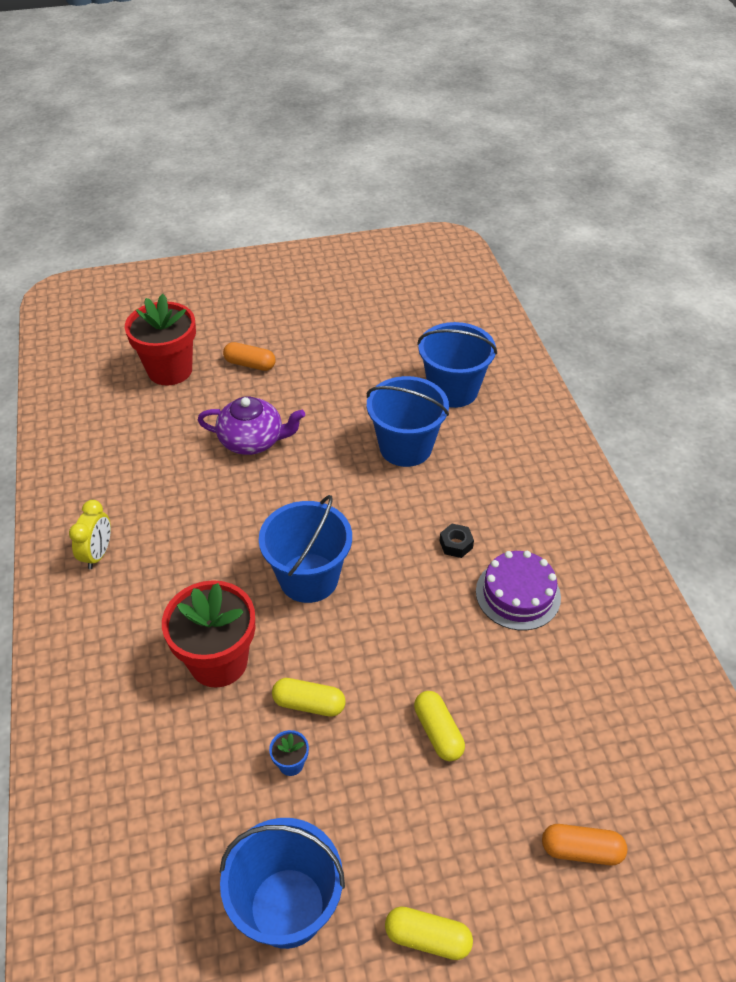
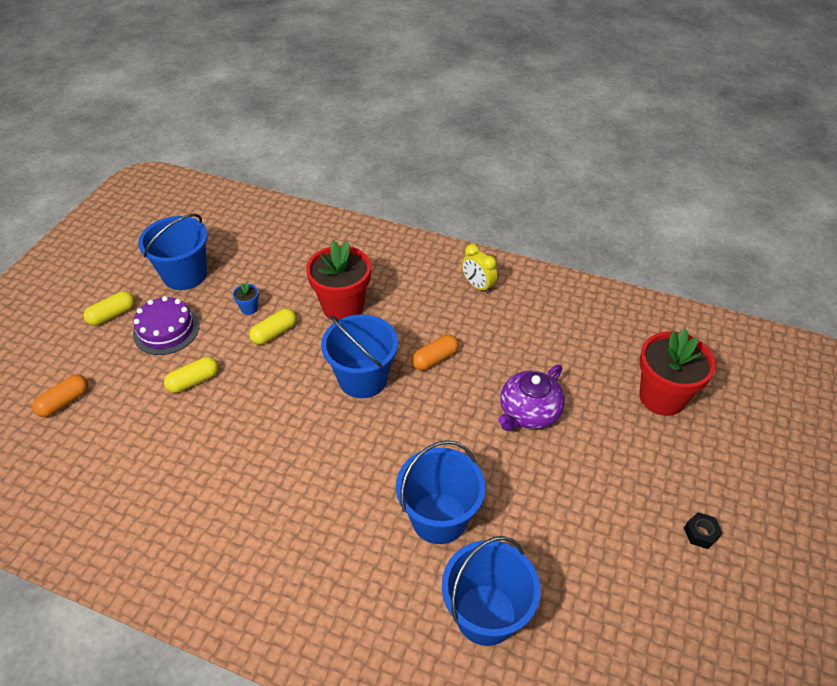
camera: 125 degrees right, 0 degrees up
(250, 364) = (636, 458): orange capsule -> orange capsule (434, 359)
(438, 732) = (194, 381): yellow capsule -> yellow capsule turned 45 degrees counterclockwise
(456, 544) = (309, 484): black nut -> black nut (700, 533)
(518, 594) = (231, 494): purple cake -> purple cake (166, 330)

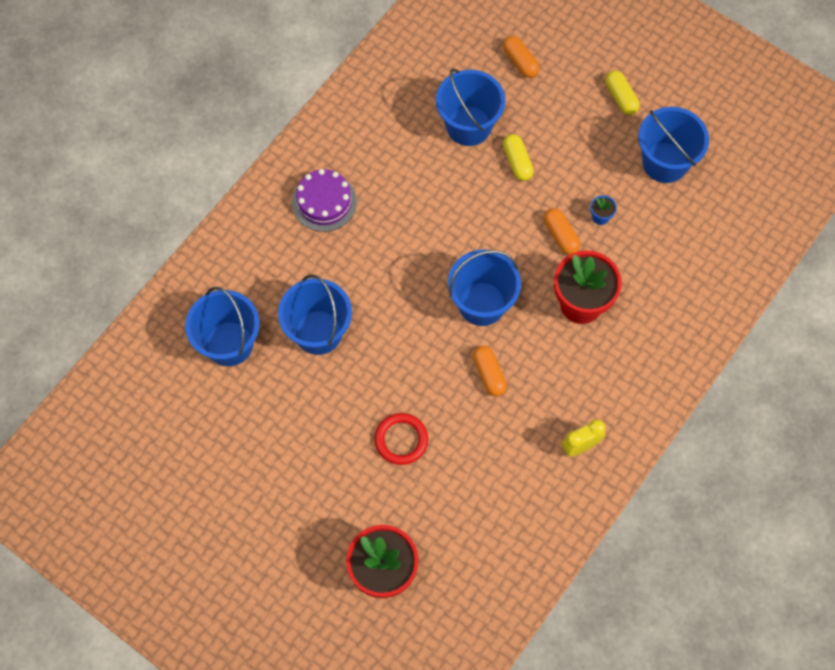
camera: 105 degrees right, 20 degrees up
(150, 432) = (468, 126): none -> blue bucket
(166, 330) = (588, 142): purple cake -> purple cake (324, 202)
(274, 333) = (561, 235): yellow capsule -> orange capsule
(528, 412) = (401, 440): purple teapot -> red ring
(700, 533) = (238, 537): black nut -> none

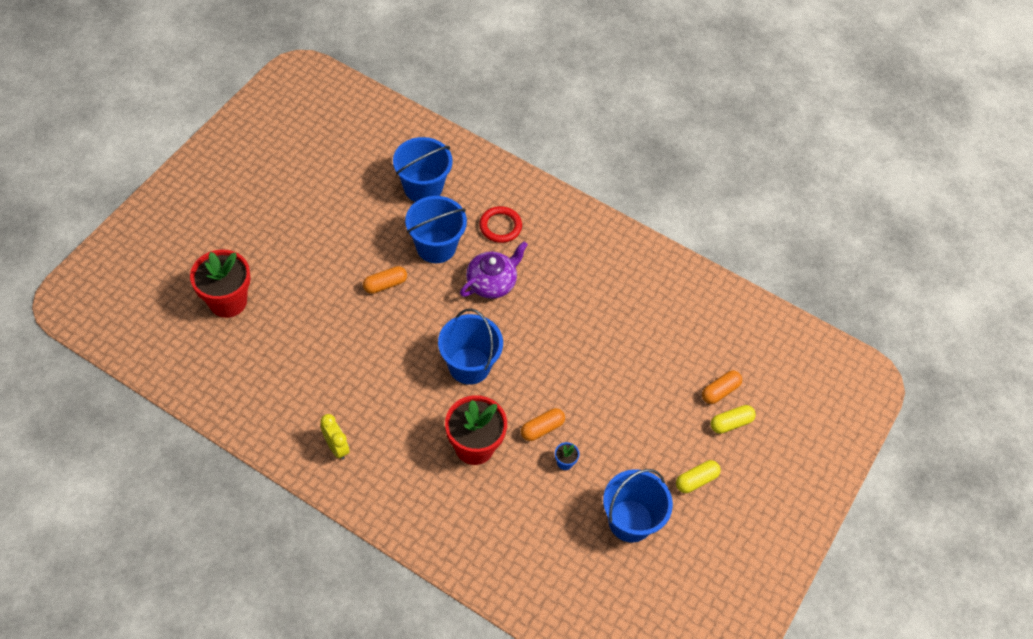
camera: 80 degrees right, 10 degrees down
(324, 202) = (555, 244): purple cake -> none
(373, 273) = (492, 282): none -> purple teapot
(401, 440) = (342, 309): red ring -> red ring (500, 226)
(468, 126) = (645, 350): blue bucket -> none
(489, 374) = (403, 373): orange capsule -> orange capsule (385, 284)
(517, 162) = (613, 391): yellow capsule -> yellow capsule (731, 423)

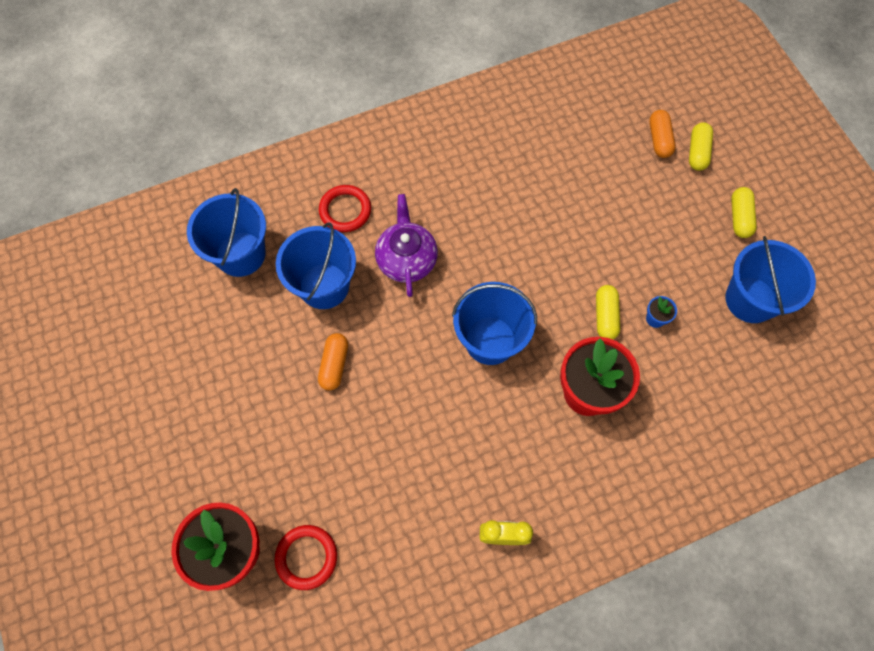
camera: 50 degrees left, 10 degrees up
(249, 342) = (306, 557): none -> red ring
(542, 428) = (605, 316): orange capsule -> yellow capsule

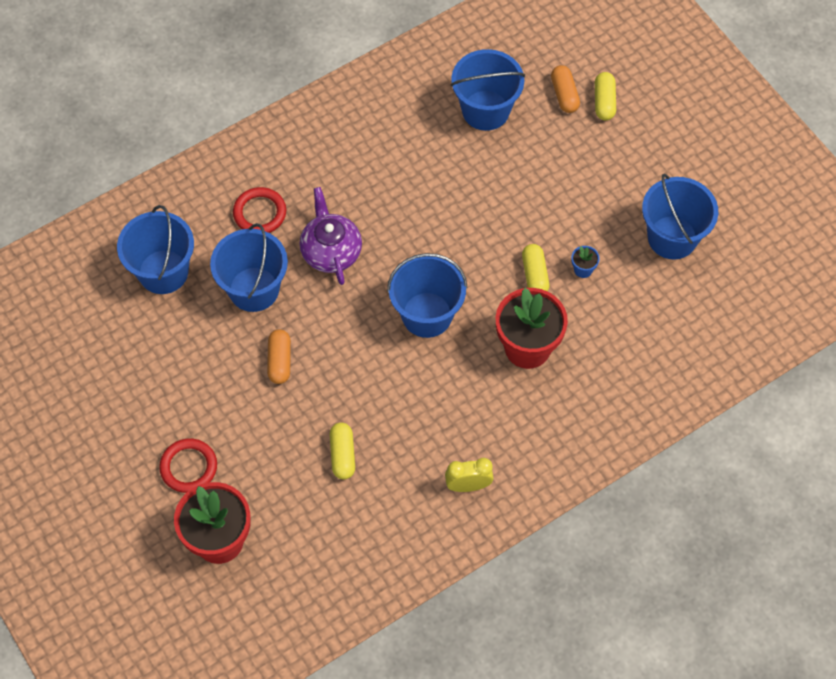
camera: 10 degrees left, 5 degrees down
(306, 557) = (289, 534): red ring -> red ring (188, 467)
(580, 143) = (485, 110): none -> blue bucket
(739, 217) = (653, 160): yellow capsule -> yellow capsule (342, 455)

